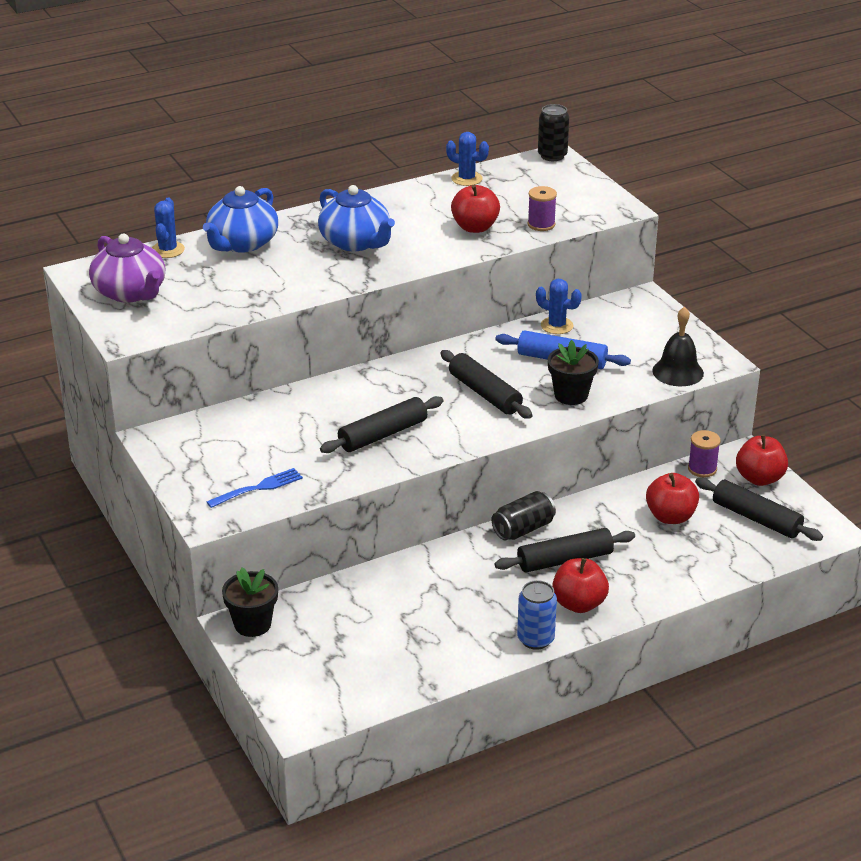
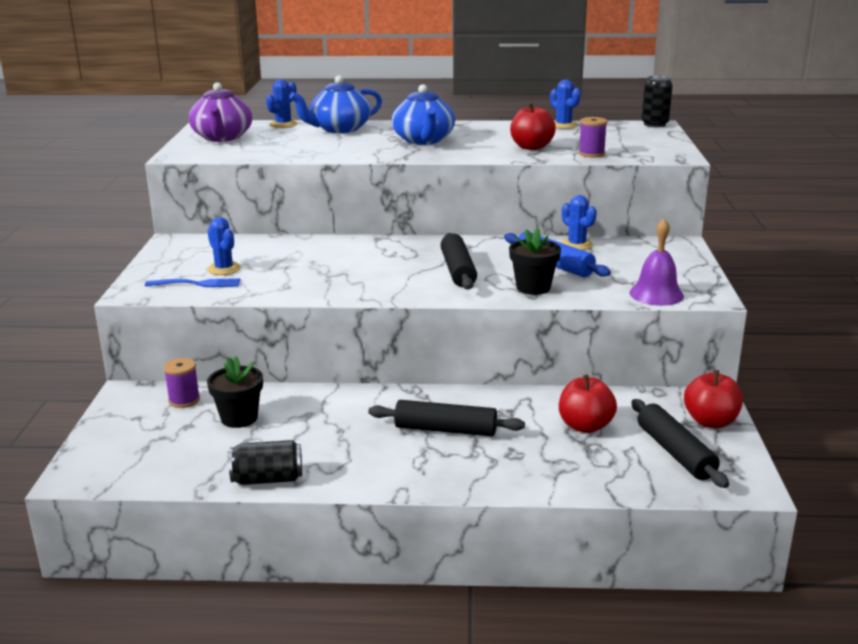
camera: 30 degrees right, 10 degrees down
(252, 624) = (137, 396): black flower pot -> black flower pot (239, 418)
(259, 460) = (224, 269): none -> blue cactus
(383, 434) = (338, 276): black rolling pin -> none
(523, 529) = (435, 397): black can -> black can (267, 479)
(535, 639) = (345, 482): blue can -> none
(578, 604) = (419, 467): red apple -> none
(678, 372) = (656, 294): black bell -> purple bell
(702, 469) = (656, 399): purple spool -> purple spool (184, 400)

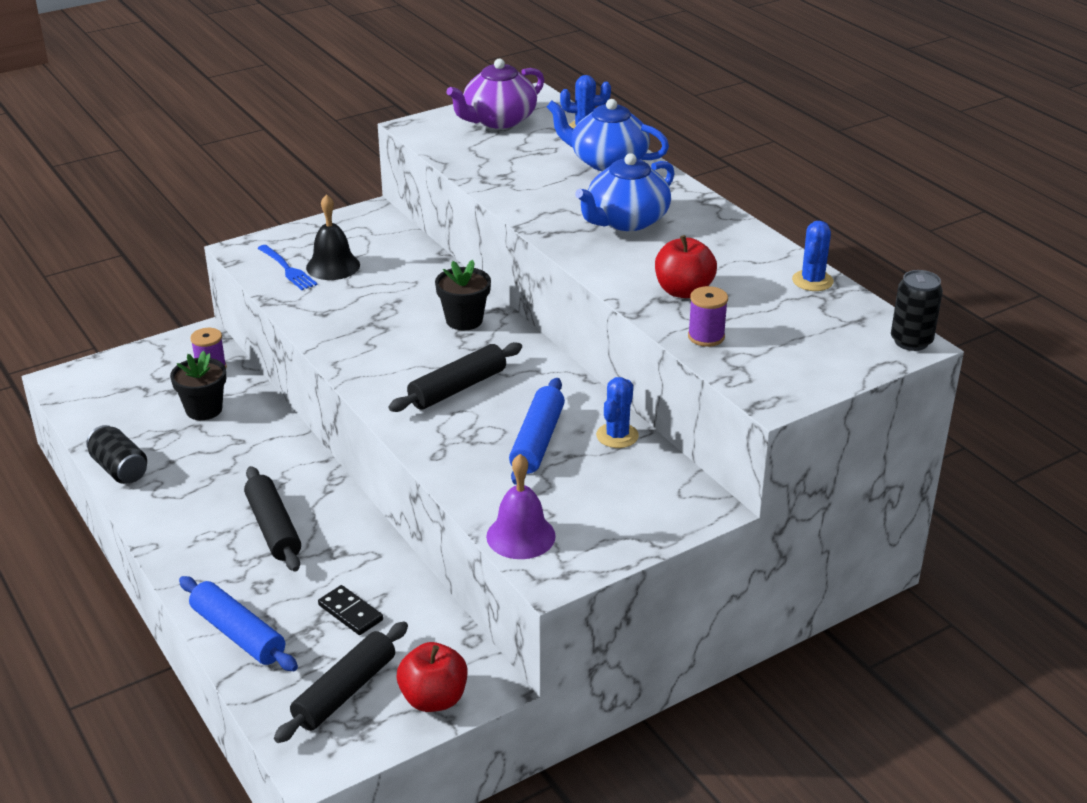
camera: 55 degrees right, 10 degrees up
(224, 269) = (333, 266): blue cactus -> black bell
(533, 287) = (458, 449): black flower pot -> black flower pot (464, 320)
(565, 479) = (238, 634): none -> blue rolling pin
(585, 426) = (350, 612): red apple -> black domino

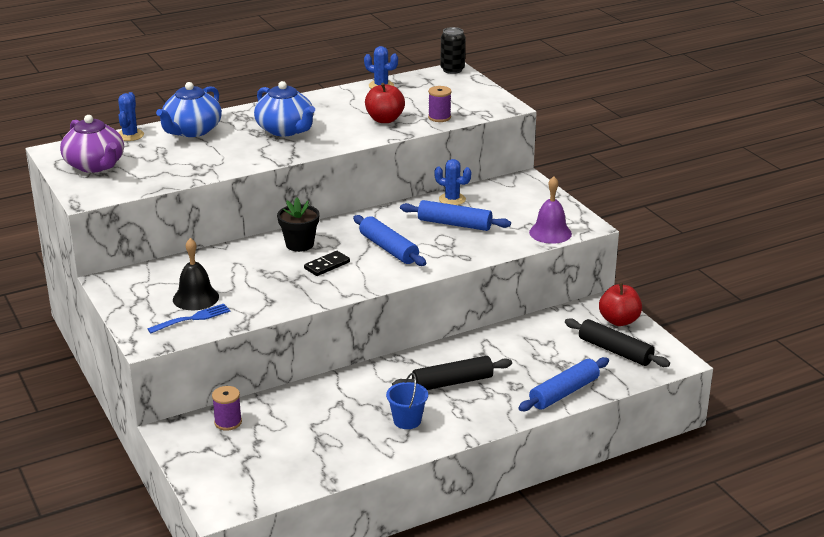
camera: 85 degrees left, 5 degrees down
(120, 469) = (367, 460): black can -> none
(193, 494) = (407, 420): none -> blue bucket
(204, 409) = (290, 422): black flower pot -> none
(350, 612) = (543, 349): black domino -> black domino (327, 265)
(457, 388) = (388, 249): black rolling pin -> blue rolling pin

